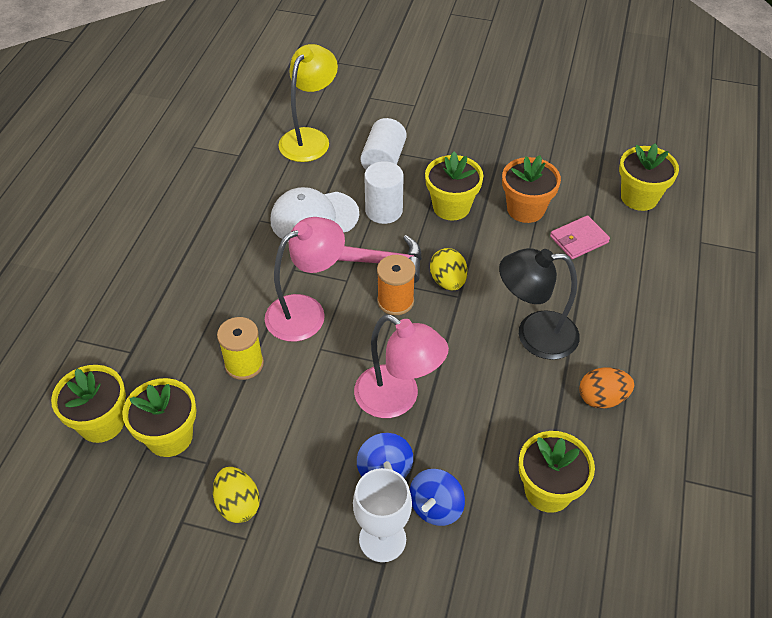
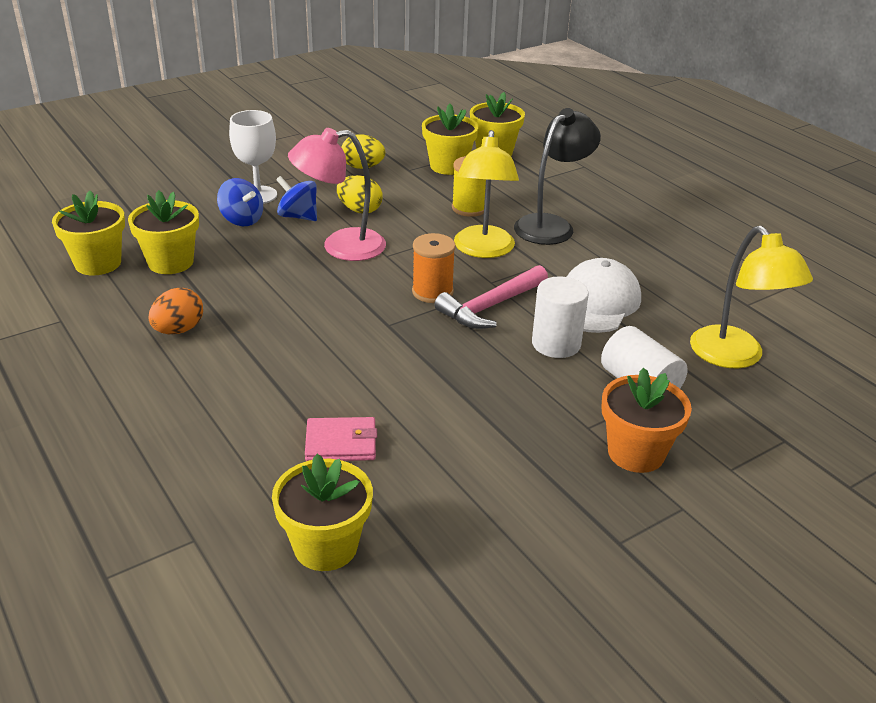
camera: 130 degrees right, 15 degrees down
(306, 311) = (483, 250): pink lamp -> yellow lamp
(436, 507) = (242, 220): blue spinning top -> blue spinning top turned 150 degrees clockwise
(448, 281) = (413, 329): yellow egg -> yellow egg (360, 210)
(451, 207) = (507, 387): yellow flower pot -> yellow flower pot (98, 263)
(525, 209) = (435, 436): orange flower pot -> orange flower pot (636, 453)
(534, 335) = (286, 337): black lamp -> black lamp (551, 225)
(579, 239) = (341, 443): pink wallet -> pink wallet turned 75 degrees clockwise

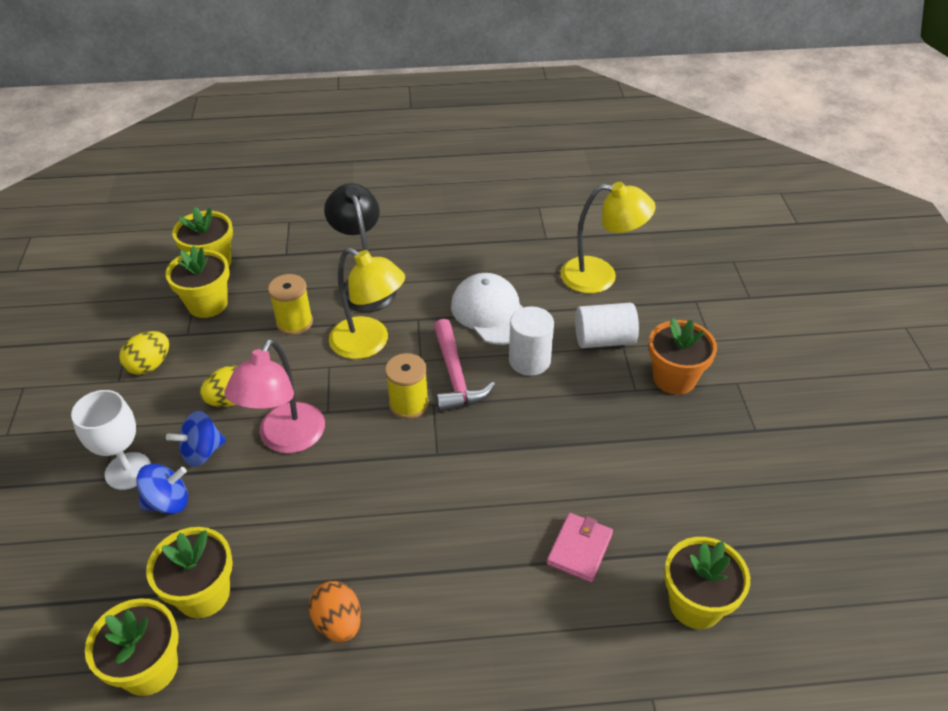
camera: 60 degrees left, 10 degrees up
(432, 292) = (409, 404): orange spool -> yellow spool

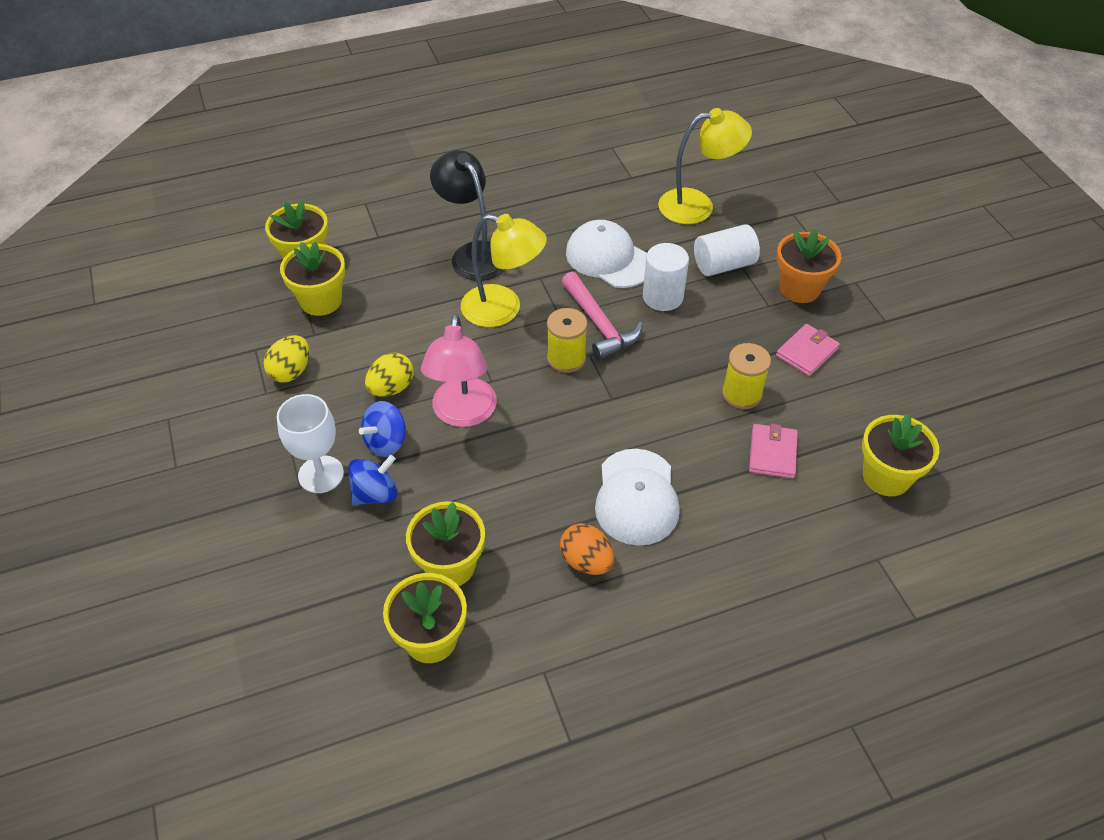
camera: 15 degrees left, 5 degrees up
(294, 322) = (419, 303): yellow spool -> yellow spool (741, 394)
(418, 565) = (636, 497): none -> white cap
(657, 447) = (807, 352): none -> pink wallet

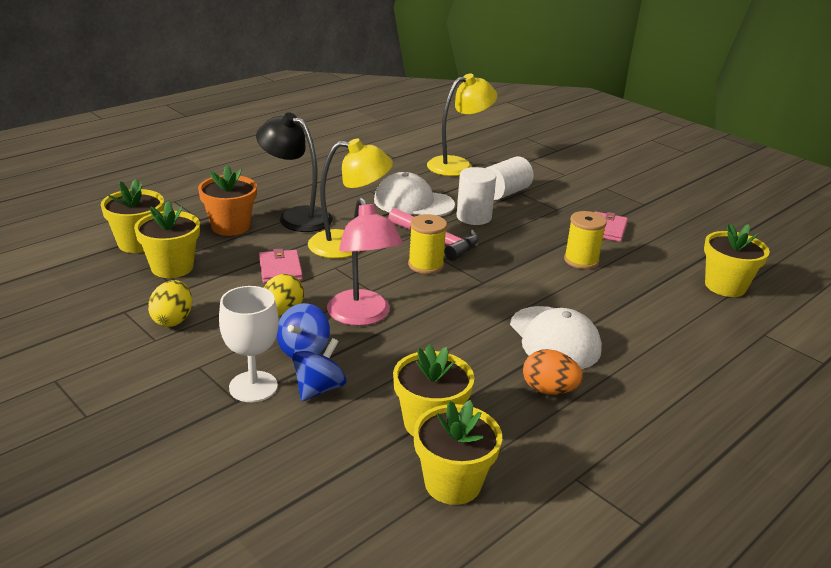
camera: 25 degrees left, 20 degrees down
(772, 453) = (634, 289): pink wallet -> pink wallet (280, 269)
(799, 288) = (570, 197): orange flower pot -> orange flower pot (230, 226)

